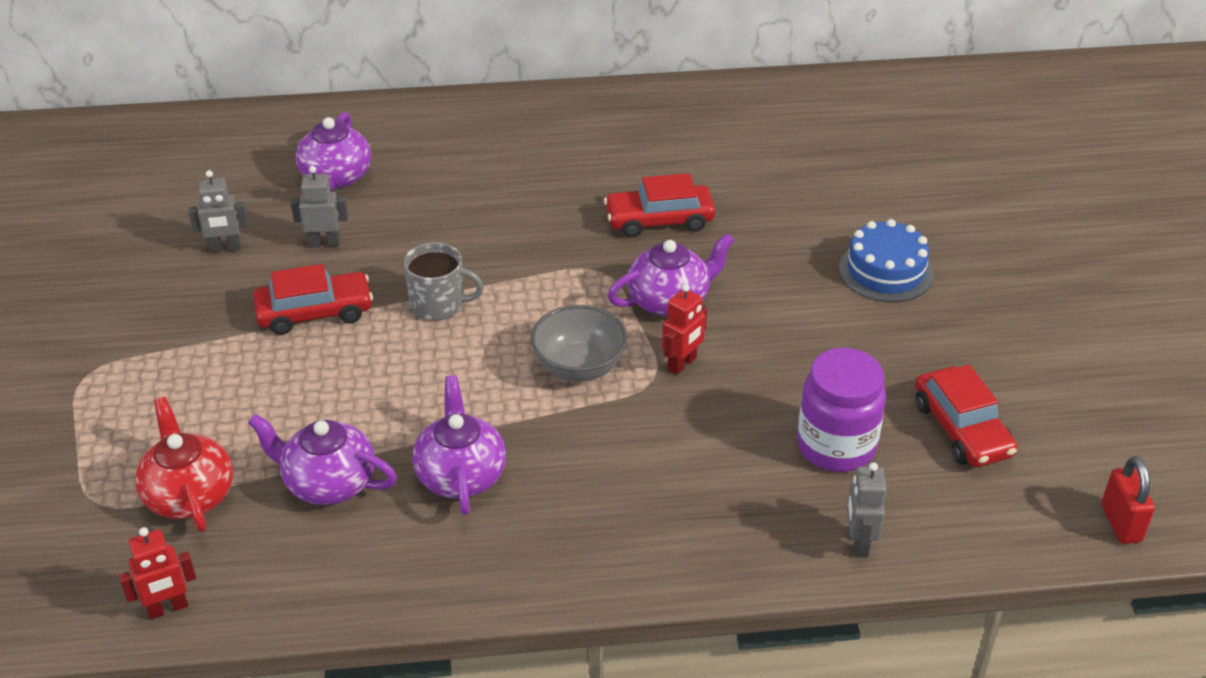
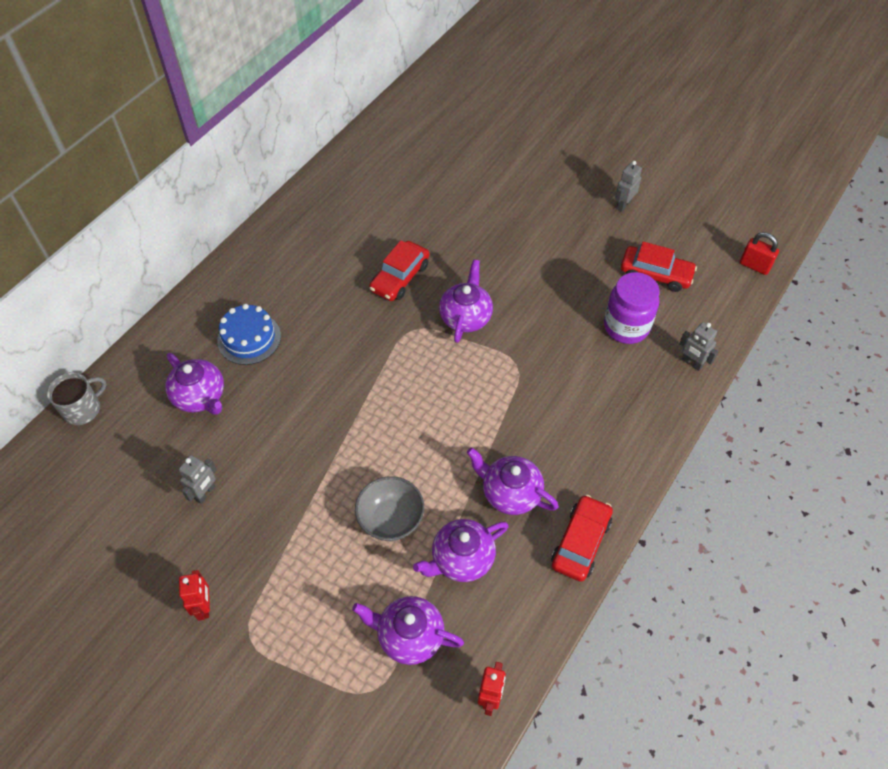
camera: 50 degrees left, 15 degrees up
(189, 495) = (409, 636): red teapot -> purple teapot
(315, 312) = (314, 481): red car -> red car (581, 542)
(324, 243) = (256, 439): grey robot -> grey robot (623, 205)
(439, 304) = (367, 418): grey mug -> grey mug (83, 409)
(579, 367) = (478, 388): grey bowl -> grey bowl (391, 519)
(682, 364) = (517, 345): red robot -> red robot (204, 606)
(885, 271) = (529, 221): blue cake -> blue cake (249, 338)

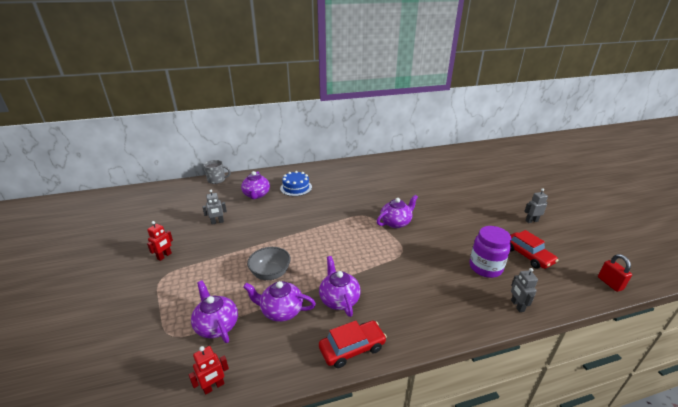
camera: 40 degrees right, 25 degrees down
(400, 277) = (380, 197): red car -> none

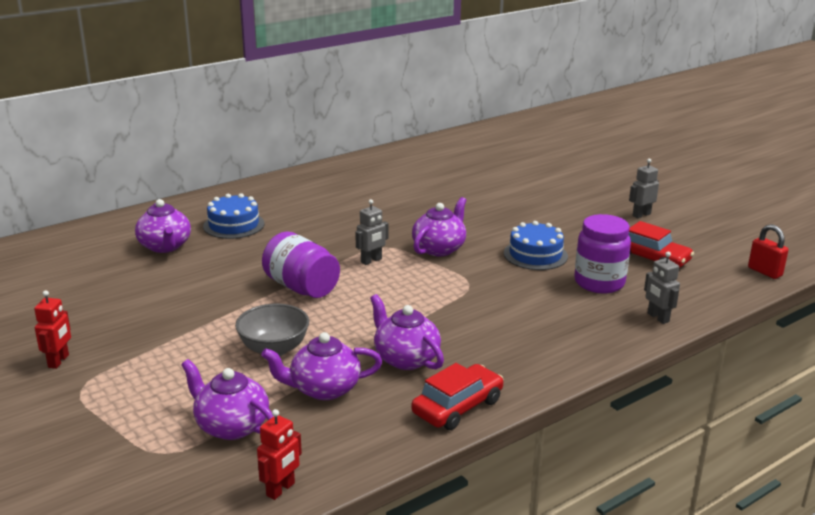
camera: 20 degrees left, 5 degrees down
(217, 180) = (65, 234): grey mug -> none
(217, 222) = (121, 298): grey robot -> grey robot (371, 261)
(308, 234) = (301, 287): none -> purple jar
(452, 238) = (535, 255): none -> blue cake

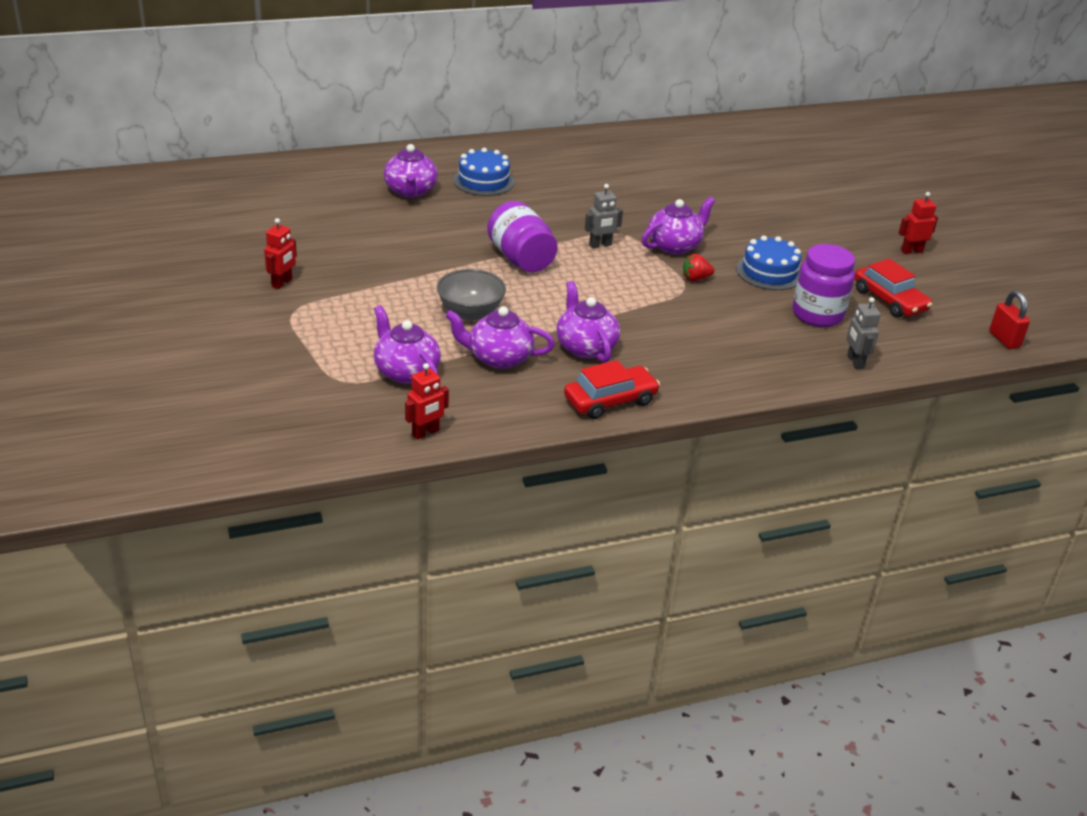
camera: 15 degrees right, 10 degrees up
(474, 273) = (695, 278): none -> red strawberry
(641, 215) = (911, 251): grey robot -> red robot

